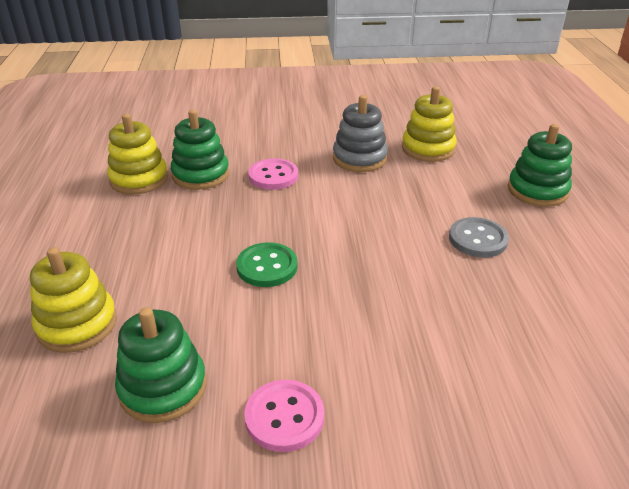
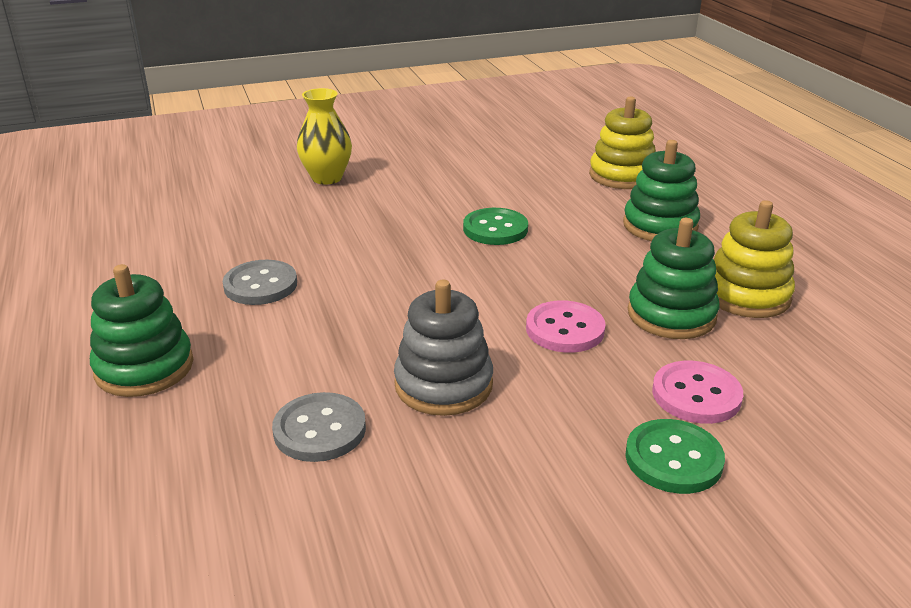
camera: 165 degrees right, 5 degrees down
(163, 387) = (519, 158): green stacking toy -> green stacking toy (660, 226)
(269, 119) = (673, 459): none -> green button
(284, 417) = (425, 158): pink button -> pink button (696, 395)
(426, 391) = (327, 178): none -> yellow vase
(428, 149) = (319, 430): yellow stacking toy -> grey button

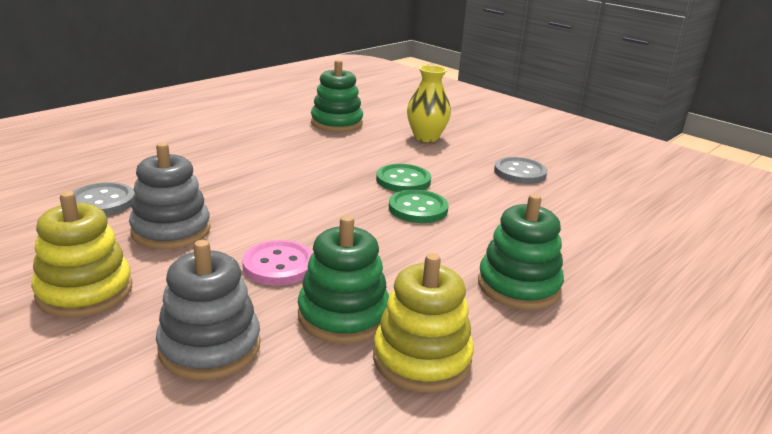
camera: 60 degrees right, 5 degrees down
(144, 368) = (148, 144): green stacking toy -> green stacking toy (336, 123)
(260, 285) = (259, 151): grey button -> grey button (520, 173)
(622, 175) = (603, 250): yellow stacking toy -> yellow stacking toy (85, 292)
(673, 459) = (105, 347): green button -> green button (403, 180)
(696, 395) = (210, 347): pink button -> grey stacking toy

